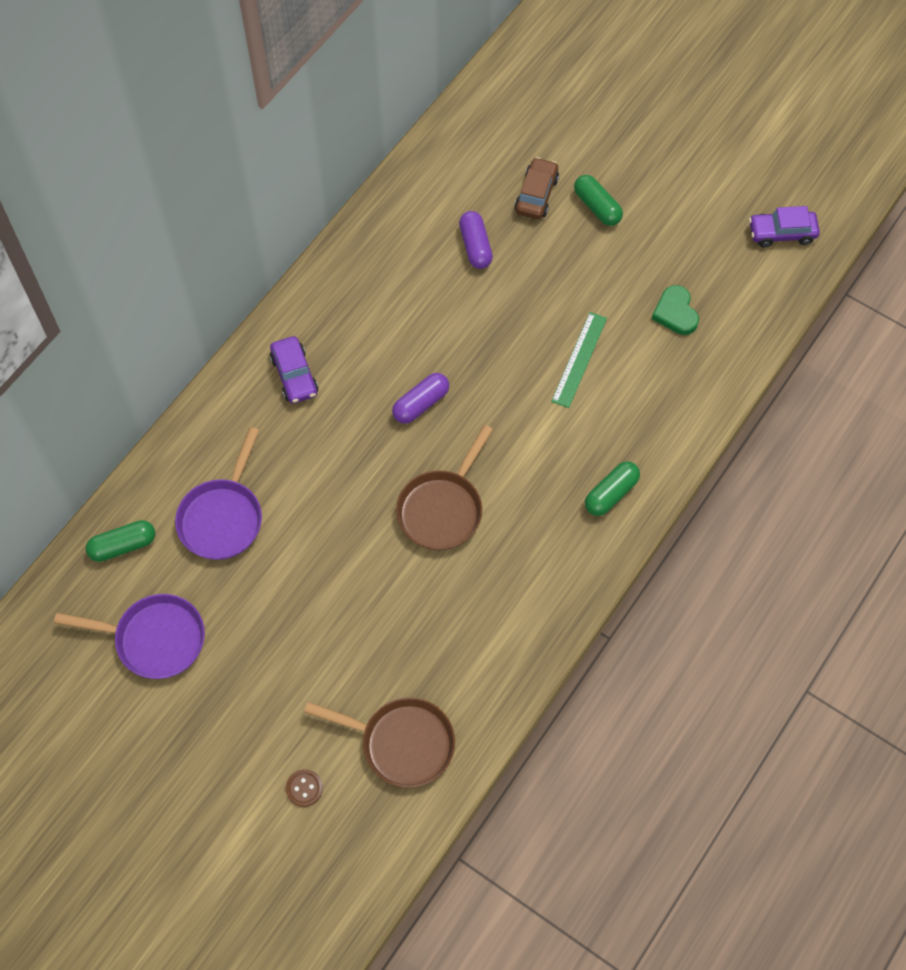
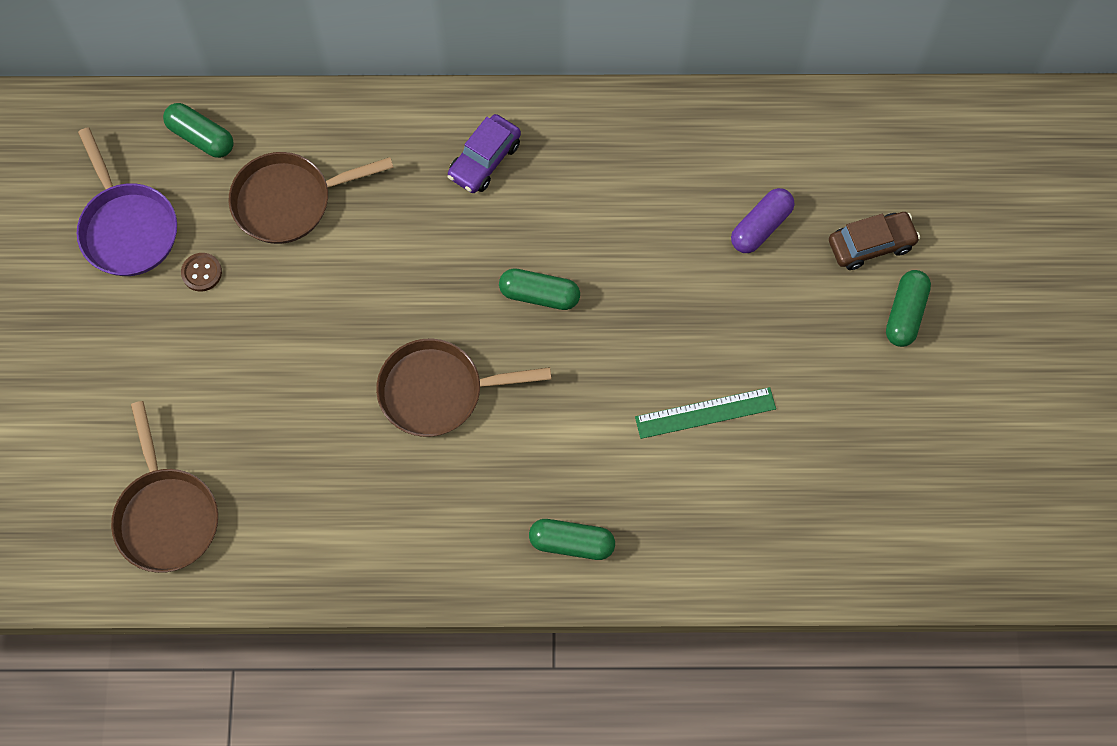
camera: 55 degrees right, 5 degrees up
(223, 517) = (289, 201): purple pan -> brown pan
(304, 788) = (66, 458): brown button -> brown button (201, 273)
(421, 404) = (539, 295): purple capsule -> green capsule
(675, 313) = (837, 474): green heart -> none
(782, 233) = (1028, 525): purple car -> none

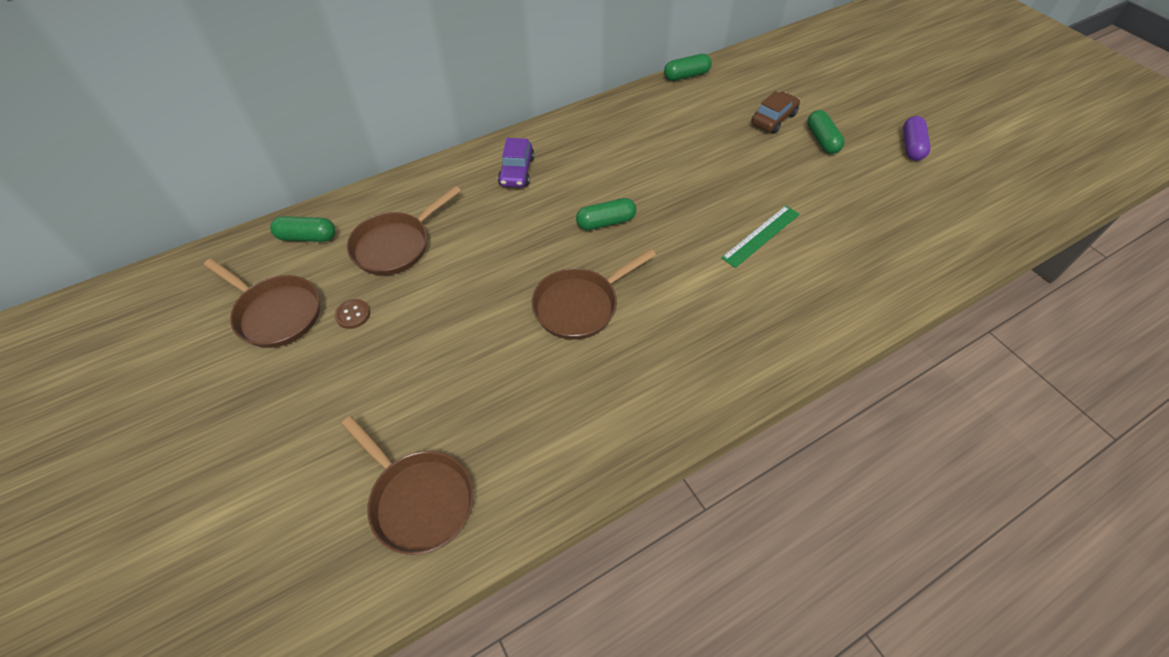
camera: 30 degrees left, 15 degrees down
(127, 228) = (276, 313): purple pan -> brown pan
(571, 543) = (745, 351): green capsule -> green capsule (686, 76)
(761, 227) = (707, 136): purple capsule -> purple capsule (911, 146)

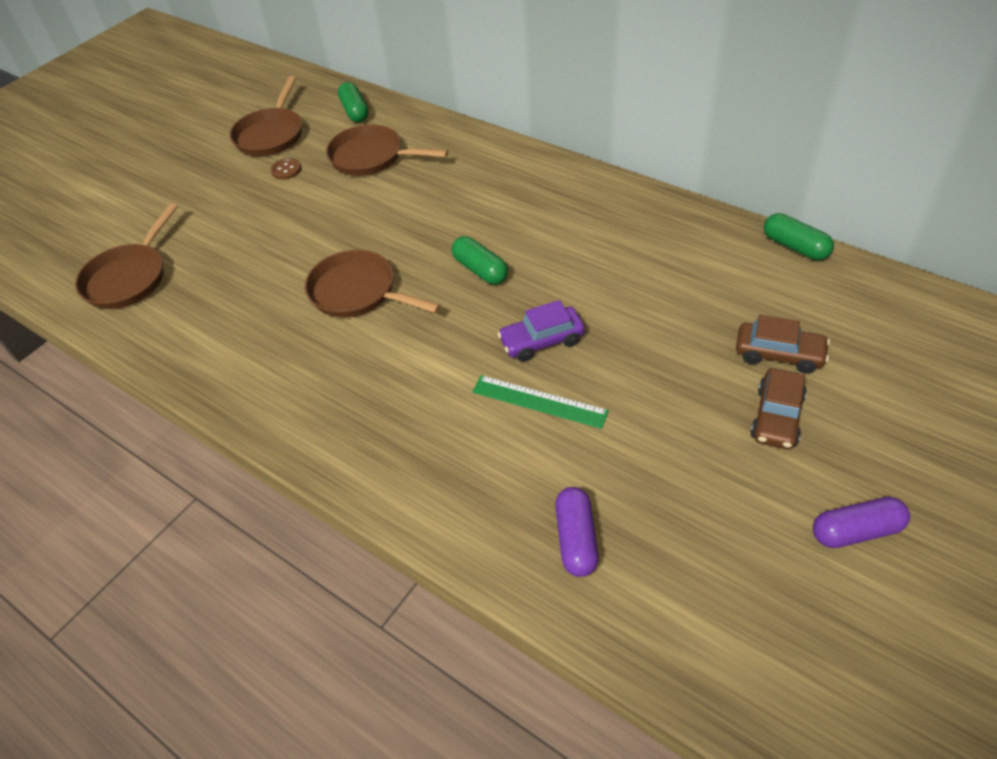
camera: 70 degrees right, 5 degrees down
(517, 171) = (513, 184): purple car -> purple car (542, 341)
(822, 140) = (776, 417): green capsule -> brown car
(884, 258) = (576, 539): none -> purple capsule

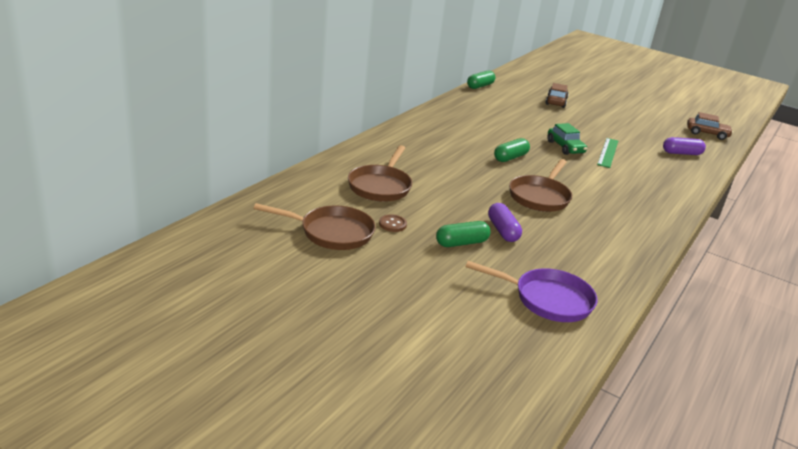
camera: 100 degrees left, 20 degrees down
(129, 278) = (547, 300): brown pan -> purple pan
(355, 111) = (306, 191): green capsule -> green capsule (461, 243)
(542, 341) = (565, 147): purple car -> green car
(776, 417) = (593, 108): brown car -> brown car (707, 134)
(856, 531) = (643, 107): purple capsule -> purple capsule (502, 231)

